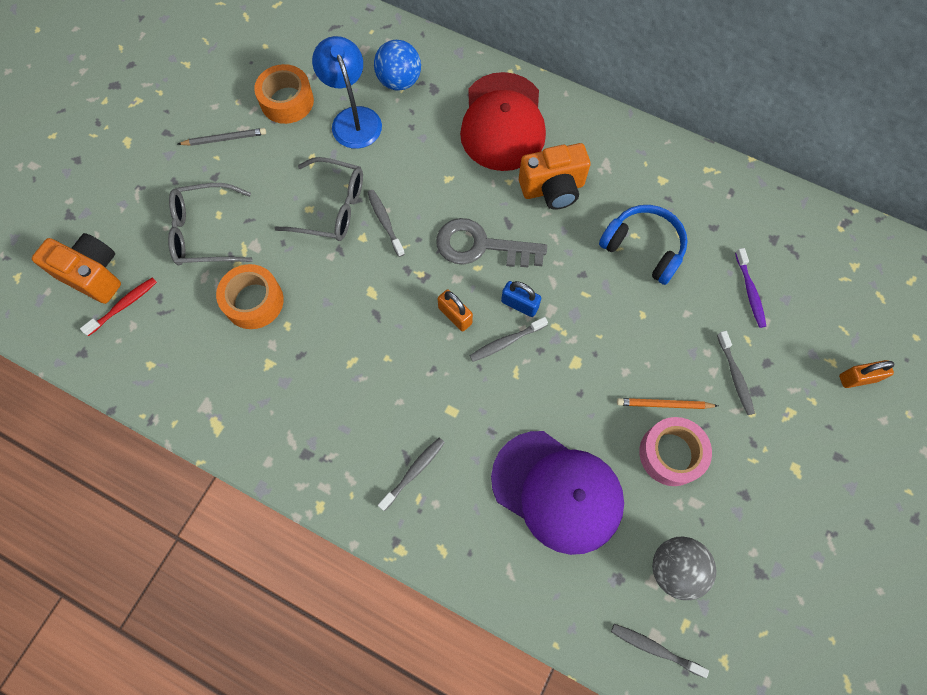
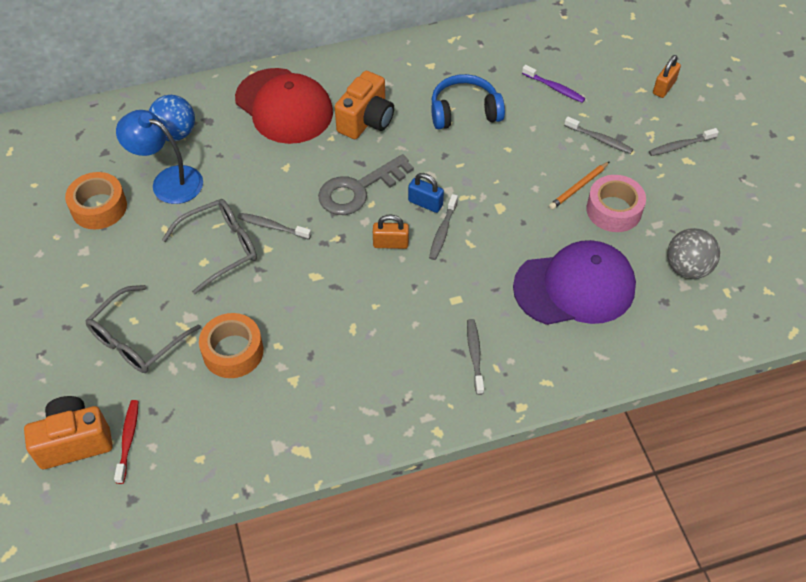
camera: 45 degrees left, 15 degrees down
(225, 139) = (76, 268): grey pencil -> none
(519, 304) = (425, 203): blue padlock -> blue padlock turned 45 degrees clockwise
(654, 648) = (726, 319): grey toothbrush -> grey toothbrush (680, 146)

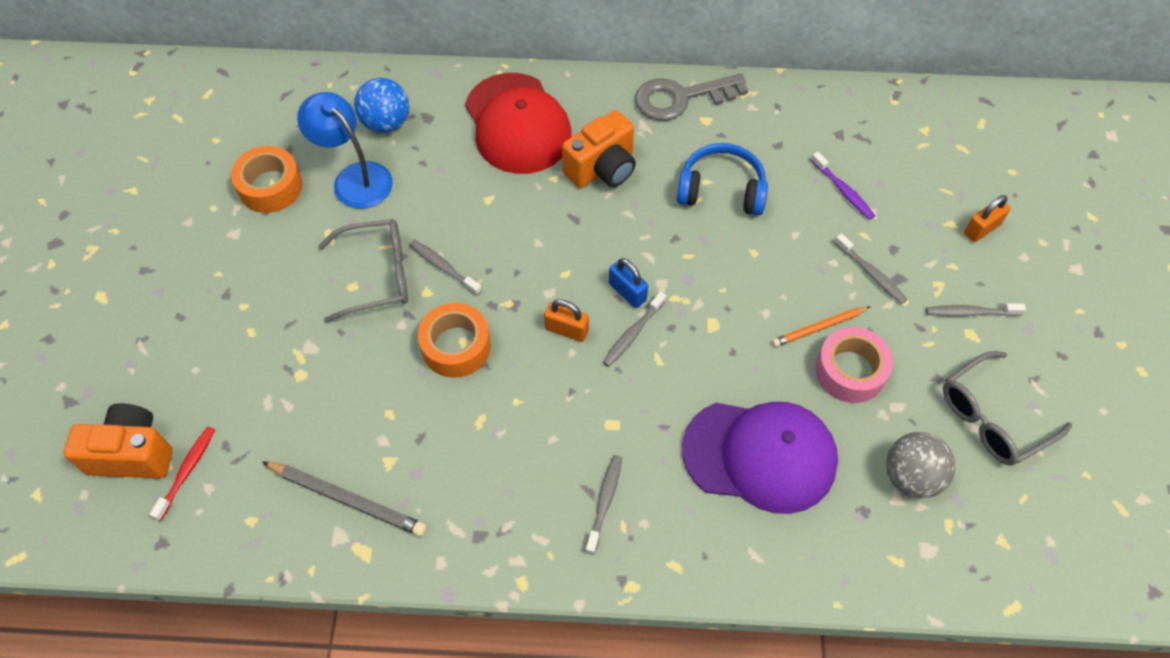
camera: 20 degrees right, 5 degrees up
(137, 339) = (245, 356): grey glasses -> grey glasses (992, 417)
(233, 351) = (338, 404): orange tape -> orange tape (456, 346)
(273, 418) = (348, 499): none -> grey pencil
(358, 190) = (558, 251): grey key -> grey key (681, 98)

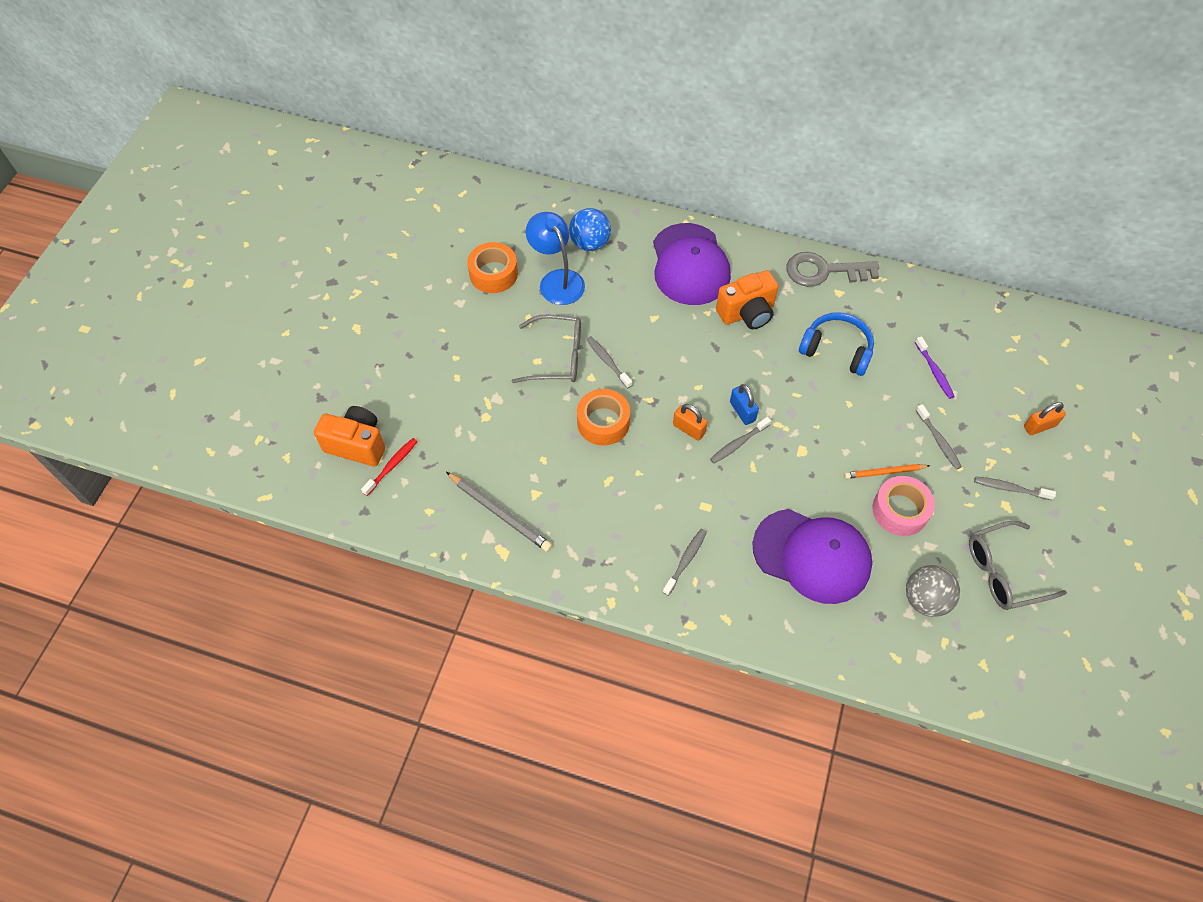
camera: 15 degrees right, 0 degrees up
(517, 124) = (690, 264): red cap -> purple cap

